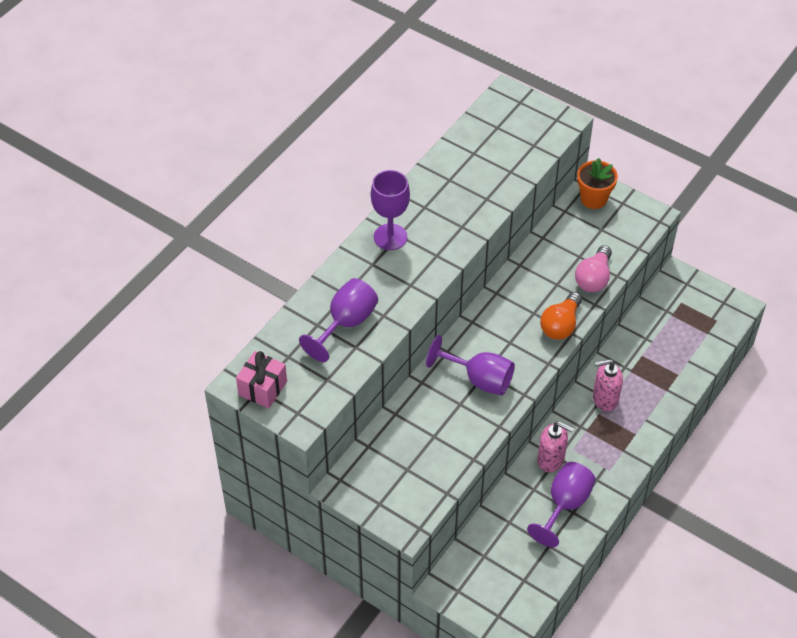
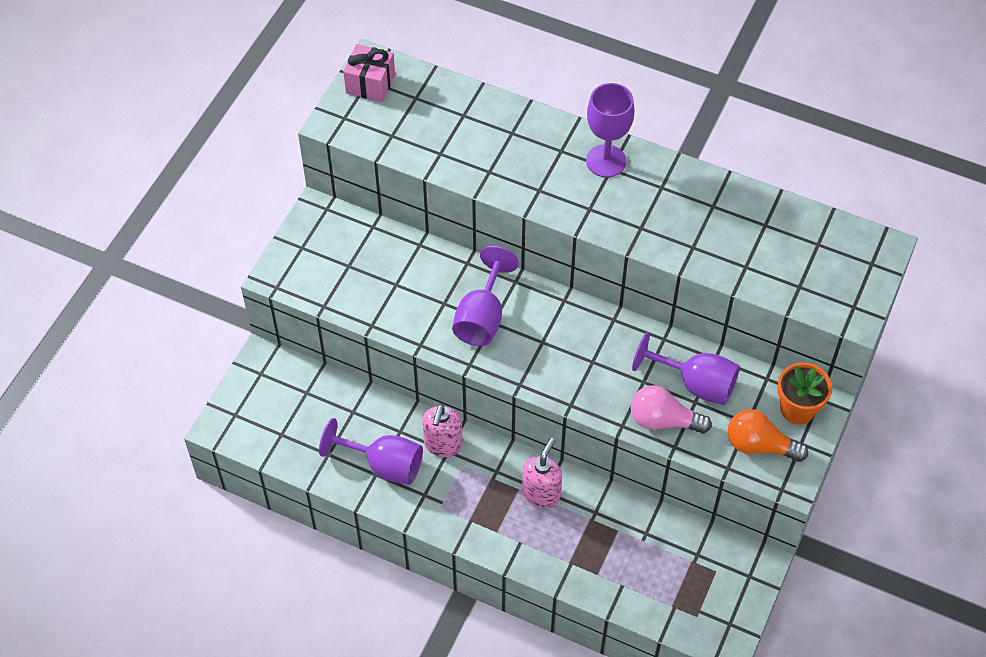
camera: 80 degrees right, 5 degrees up
(346, 324) = (470, 140): purple goblet -> purple goblet (695, 384)
(560, 325) = (580, 391): orange light bulb -> orange light bulb (759, 445)
(604, 399) = (541, 493): pink soap dispenser -> pink soap dispenser turned 45 degrees clockwise

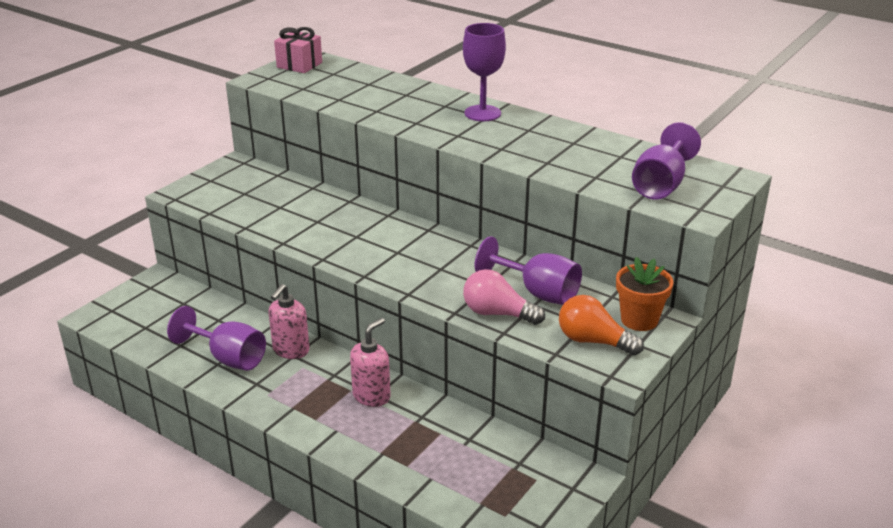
camera: 10 degrees right, 25 degrees down
(482, 317) = (348, 232): purple goblet -> purple goblet (661, 185)

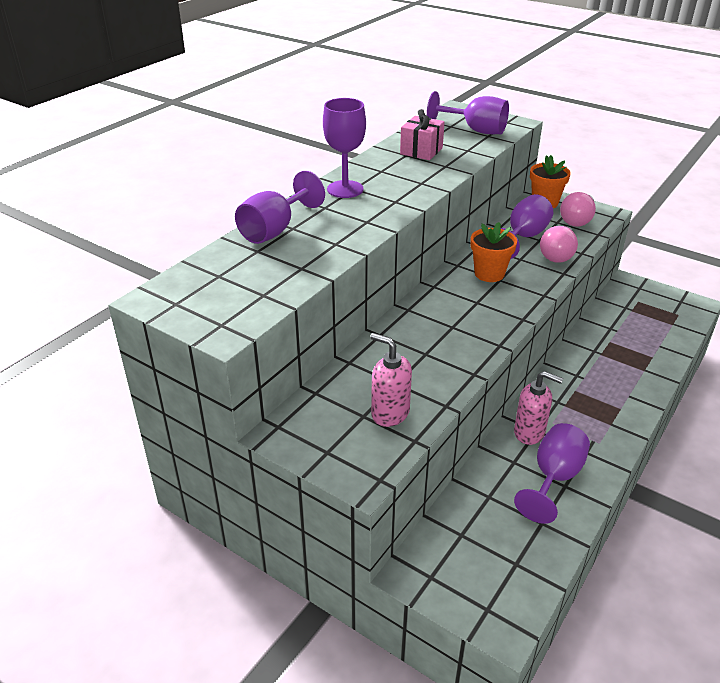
camera: 90 degrees left, 5 degrees up
(299, 65) = (181, 302): pink gift -> pink gift (421, 151)
(372, 396) = (579, 377): pink soap dispenser -> pink soap dispenser (389, 413)
(403, 88) = (275, 230): none -> purple goblet
(452, 263) = (489, 274): none -> orange flower pot
(593, 341) = (577, 220): orange light bulb -> pink light bulb

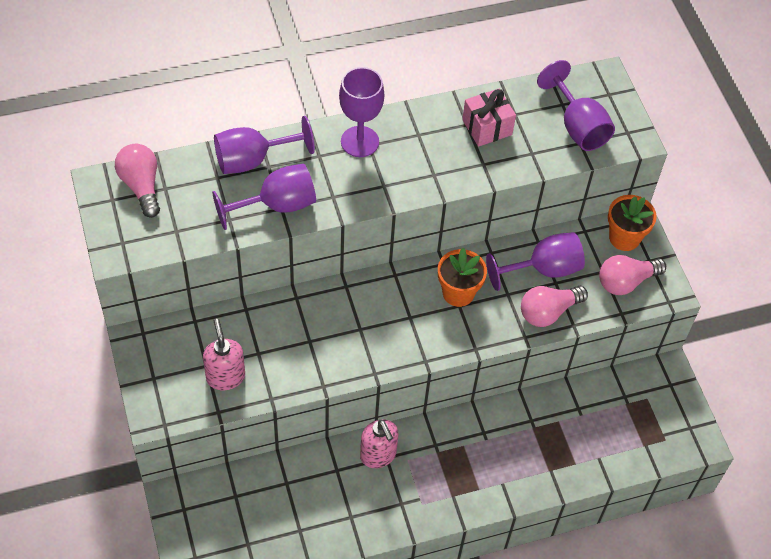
camera: 35 degrees right, 20 degrees up
(194, 283) = (141, 186): none -> pink light bulb
(553, 478) = (349, 505): purple goblet -> purple goblet (277, 205)

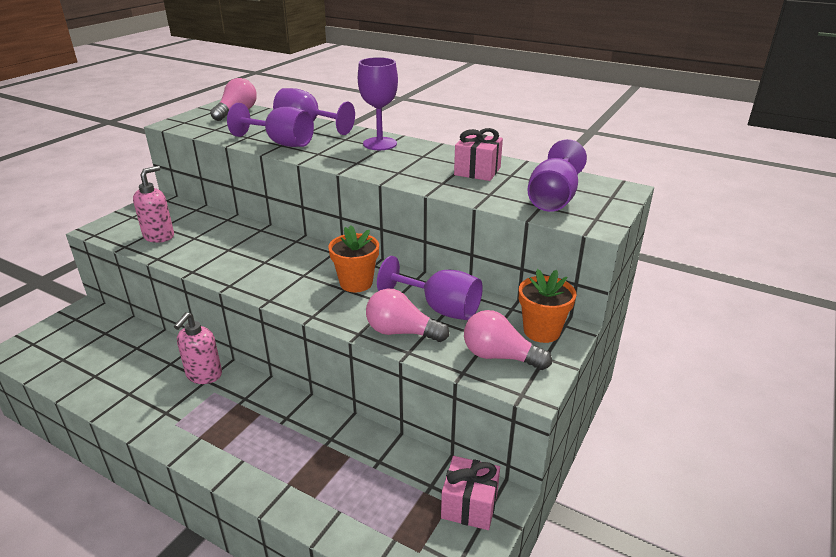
camera: 50 degrees right, 25 degrees down
(658, 389) = (469, 505): none -> pink gift

